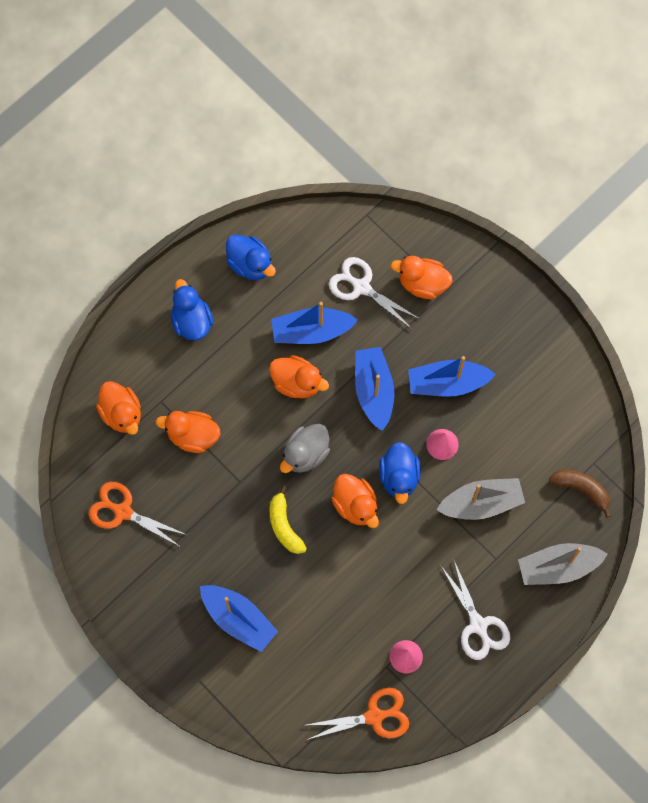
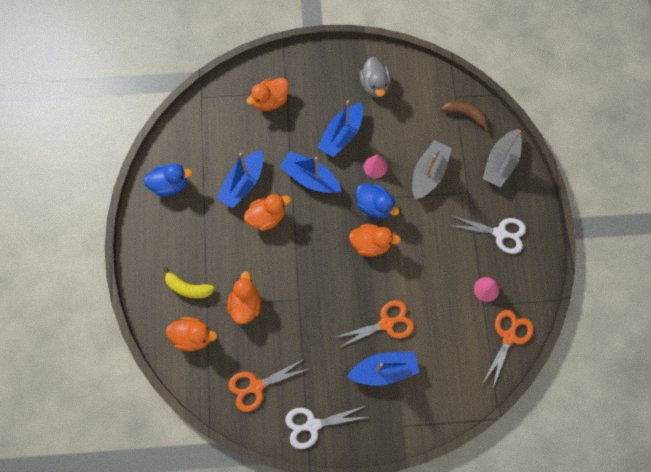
camera: 50 degrees left, 0 degrees up
(192, 321) = (173, 246): blue duck -> none
(193, 436) = (245, 304): orange duck -> orange duck turned 135 degrees clockwise
(284, 526) = (348, 295): yellow banana -> yellow banana (188, 288)
(287, 585) = (386, 323): none -> orange scissors
(305, 454) = (315, 247): grey duck -> grey duck (374, 85)
(361, 287) = (242, 135): white scissors -> white scissors (312, 425)
(581, 489) = (465, 115): brown banana -> brown banana turned 45 degrees clockwise

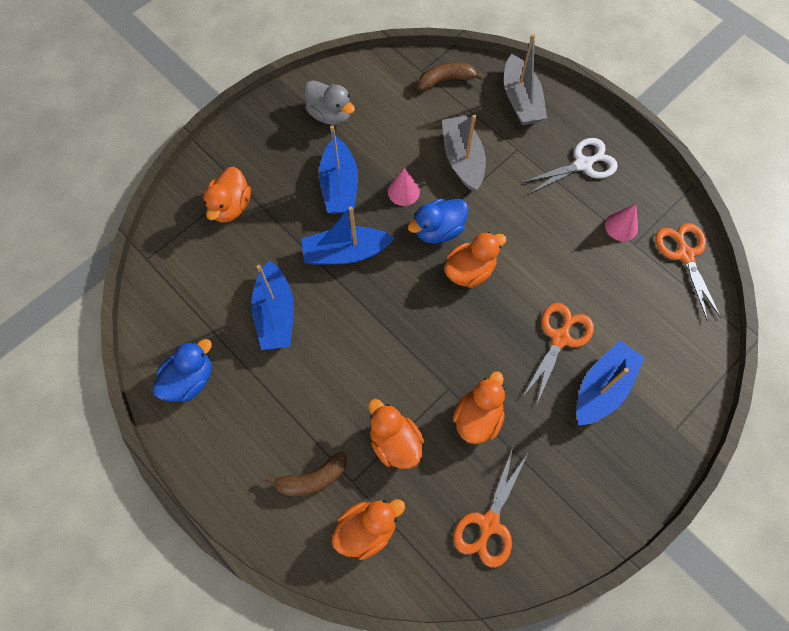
camera: 40 degrees left, 5 degrees down
(188, 288) = (312, 479): yellow banana -> brown banana
(267, 217) = (334, 328): orange duck -> orange duck (478, 417)
(312, 425) = (587, 512): white scissors -> none
(374, 206) = (438, 230): blue duck -> blue duck turned 150 degrees clockwise

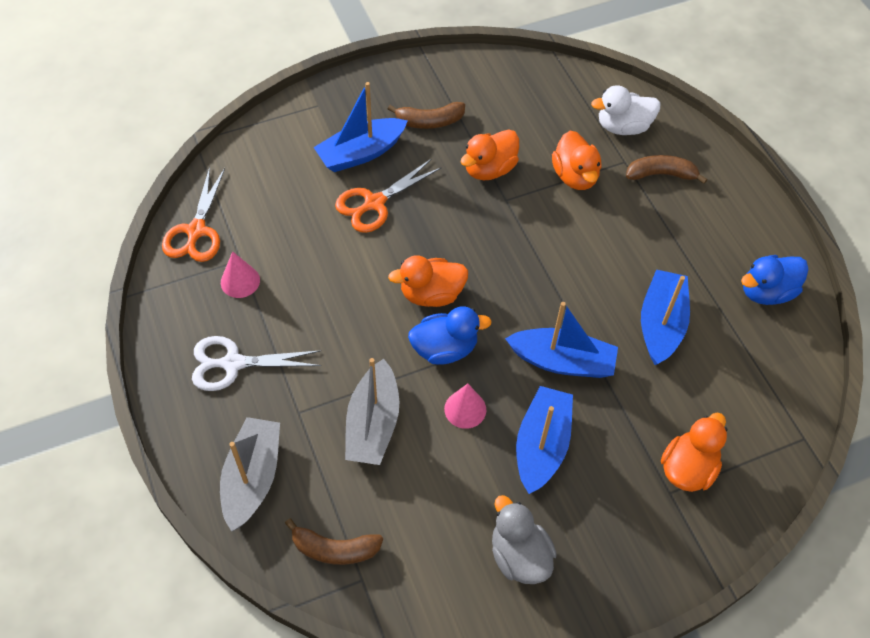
camera: 160 degrees left, 10 degrees down
(367, 529) = (623, 127): orange duck -> white duck
(489, 524) = (517, 98): orange scissors -> none
(560, 453) = (429, 121): none -> brown banana

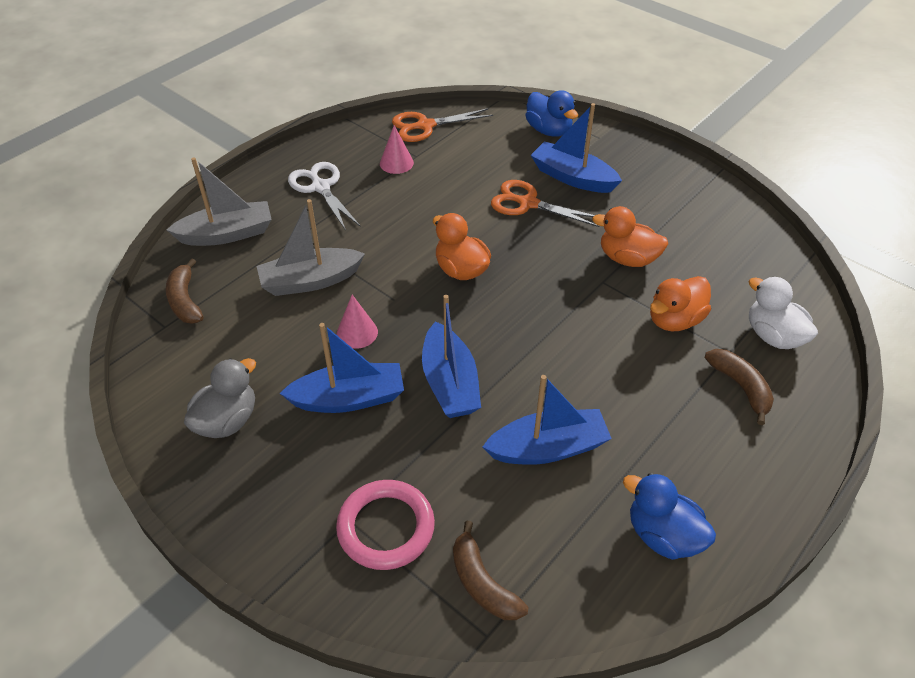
camera: 65 degrees right, 10 degrees down
(429, 121) = (645, 203): brown banana -> brown banana (482, 583)
(445, 349) = (410, 298): blue duck -> blue duck (549, 130)
(688, 468) = (386, 527): orange duck -> pink ring

